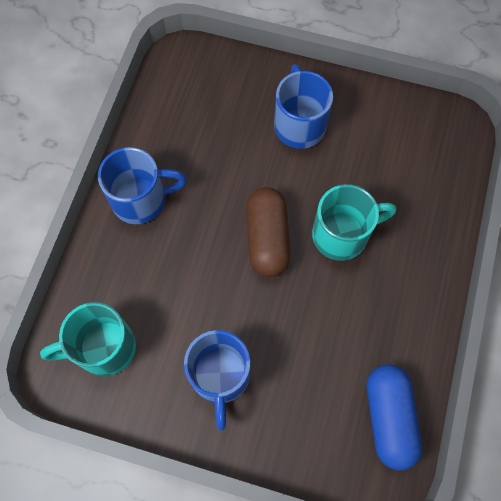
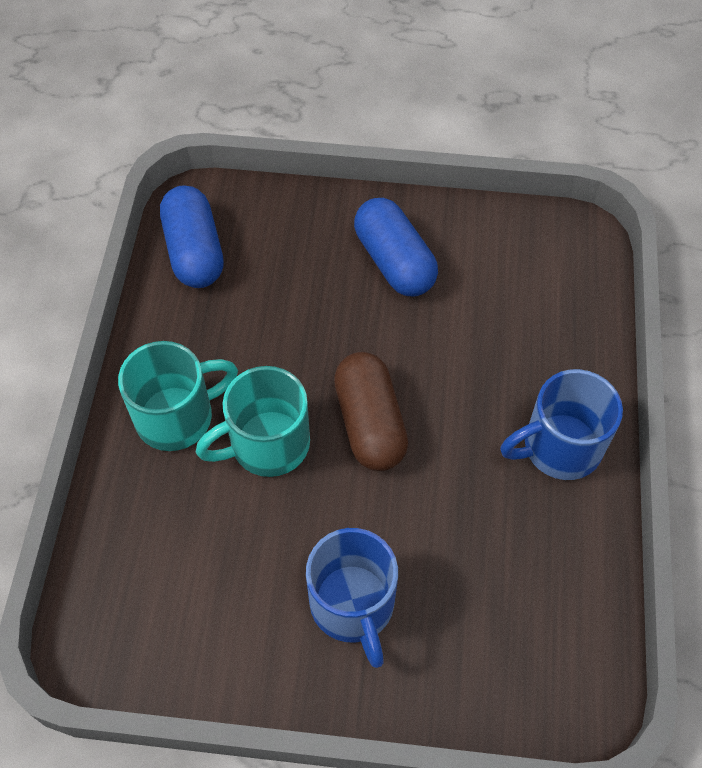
camera: 170 degrees right, 10 degrees down
(104, 348) = (539, 269): turquoise mug -> turquoise mug (177, 416)
(220, 376) = (394, 261): blue mug -> blue capsule

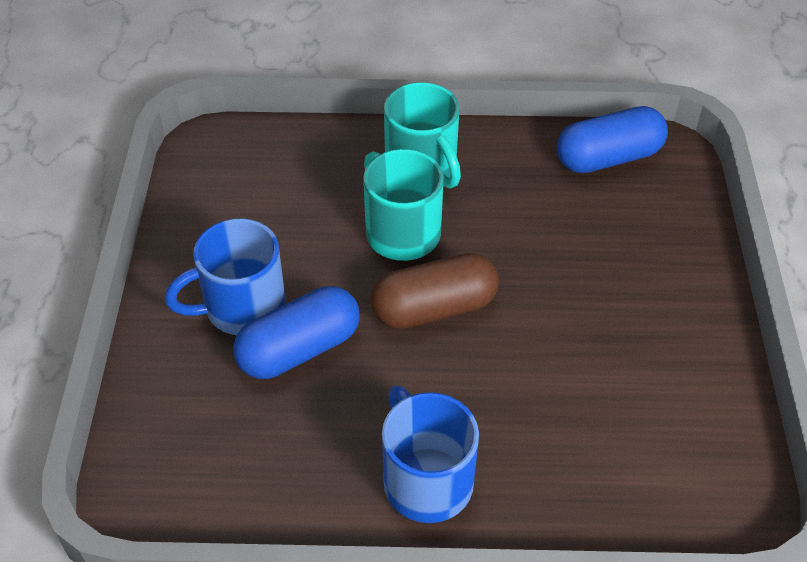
camera: 85 degrees right, 10 degrees down
(394, 261) = (641, 317): blue capsule -> blue capsule (299, 349)

